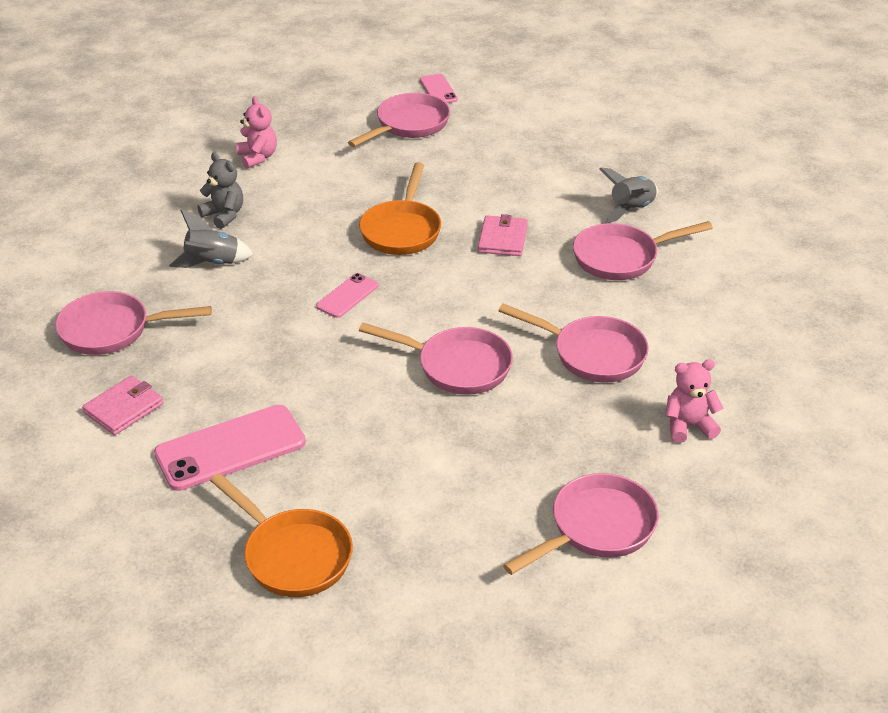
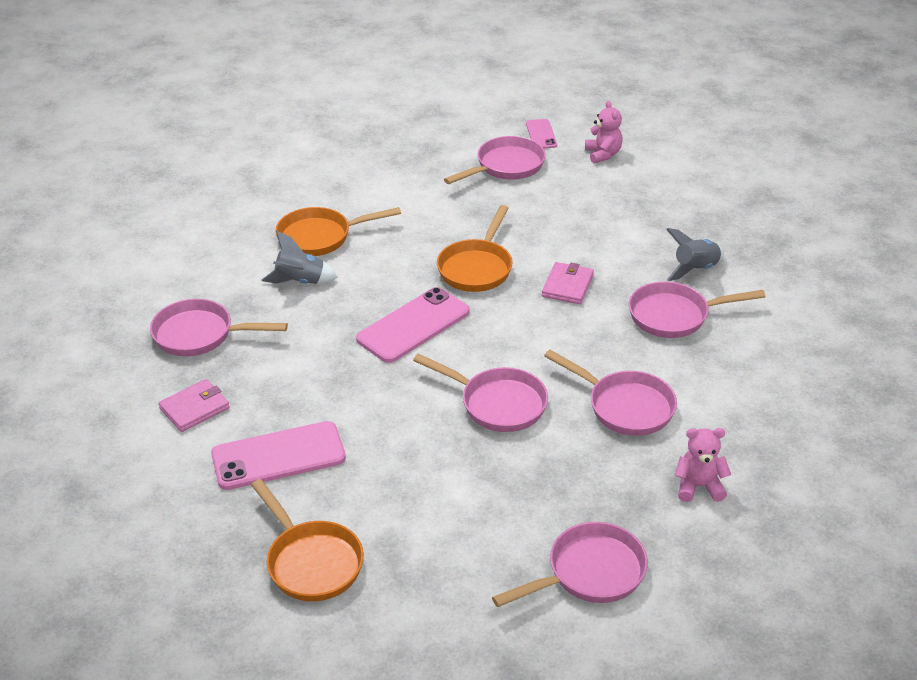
camera: 10 degrees right, 0 degrees up
(224, 215) = (320, 237): grey teddy bear -> orange pan
(258, 157) = (362, 185): pink teddy bear -> pink teddy bear (603, 154)
(347, 296) = (413, 325): pink phone -> pink phone, size x1.87

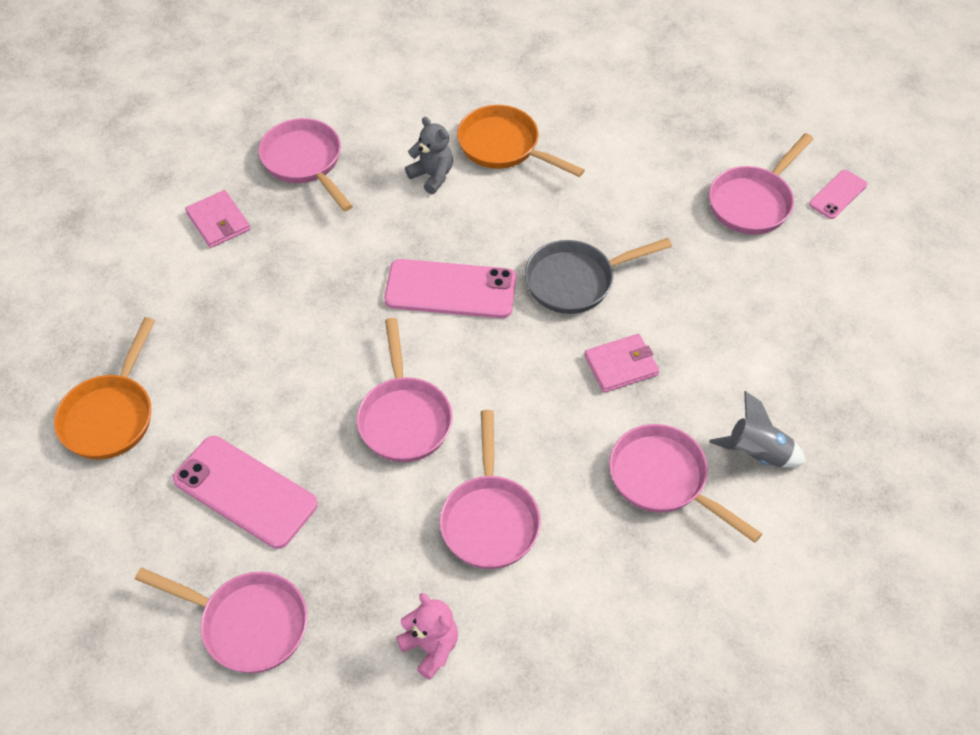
camera: 50 degrees right, 15 degrees up
(194, 408) = (218, 221): pink wallet -> pink wallet turned 45 degrees clockwise
(278, 456) = (209, 312): pink phone -> pink phone (245, 492)
(300, 281) = (432, 176): grey rocket -> grey teddy bear
(477, 268) = (576, 281): orange pan -> grey pan
(506, 166) = (753, 202): pink pan -> pink pan turned 120 degrees clockwise
(603, 154) = (863, 262): pink teddy bear -> none

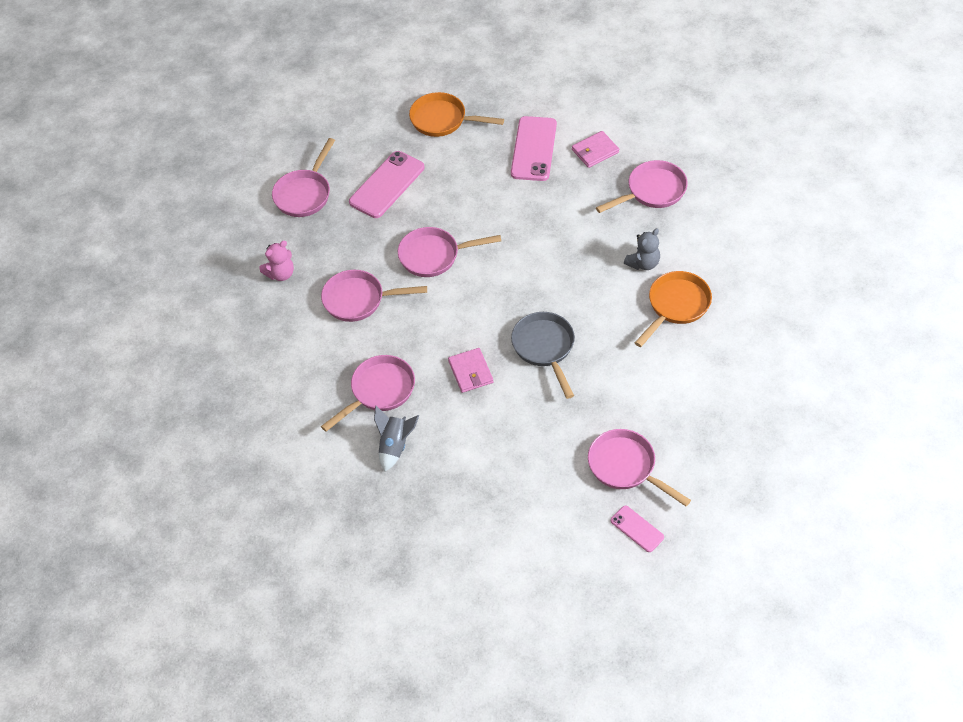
camera: 95 degrees right, 0 degrees up
(450, 289) = (537, 276): pink phone -> pink phone (534, 149)

